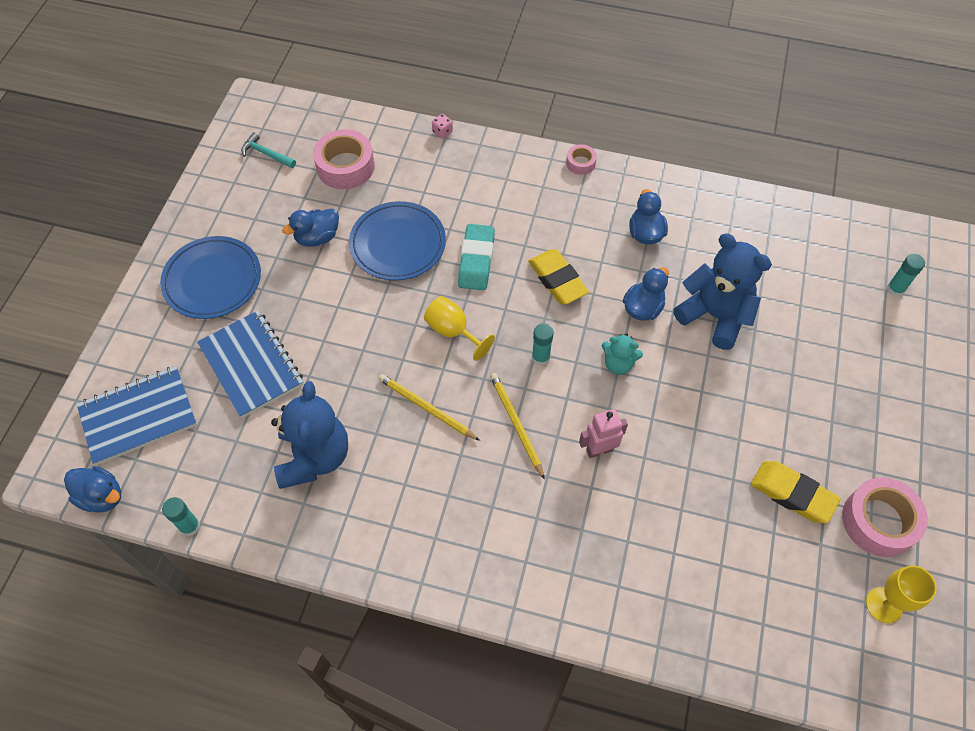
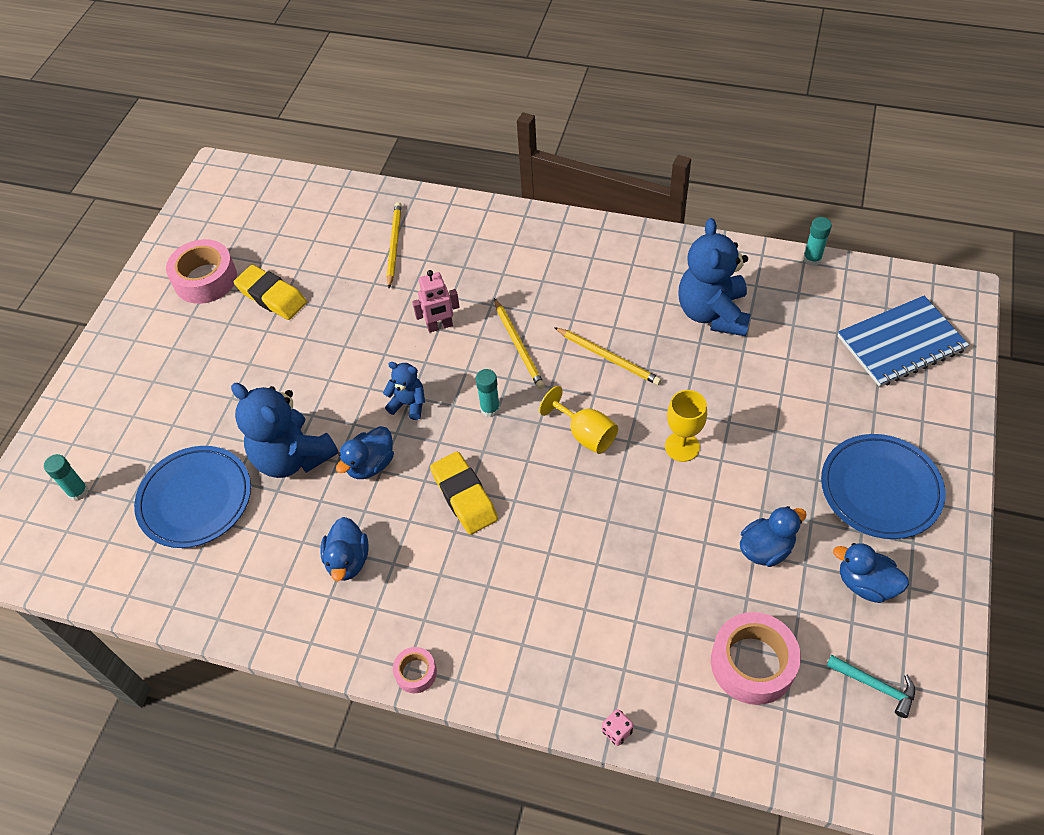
camera: 175 degrees left, 5 degrees down
(102, 496) = (903, 278): blue duck -> blue duck (865, 584)
(251, 365) = (801, 394): blue notebook -> none
(398, 244) = (661, 541): blue plate -> blue plate (195, 499)
(476, 260) = (561, 520): turquoise eraser -> none
(618, 364) = (408, 404): turquoise teddy bear -> blue teddy bear
(668, 565) = (394, 245): none -> yellow pencil
(884, 605) = (228, 226): yellow goblet -> yellow goblet (682, 446)

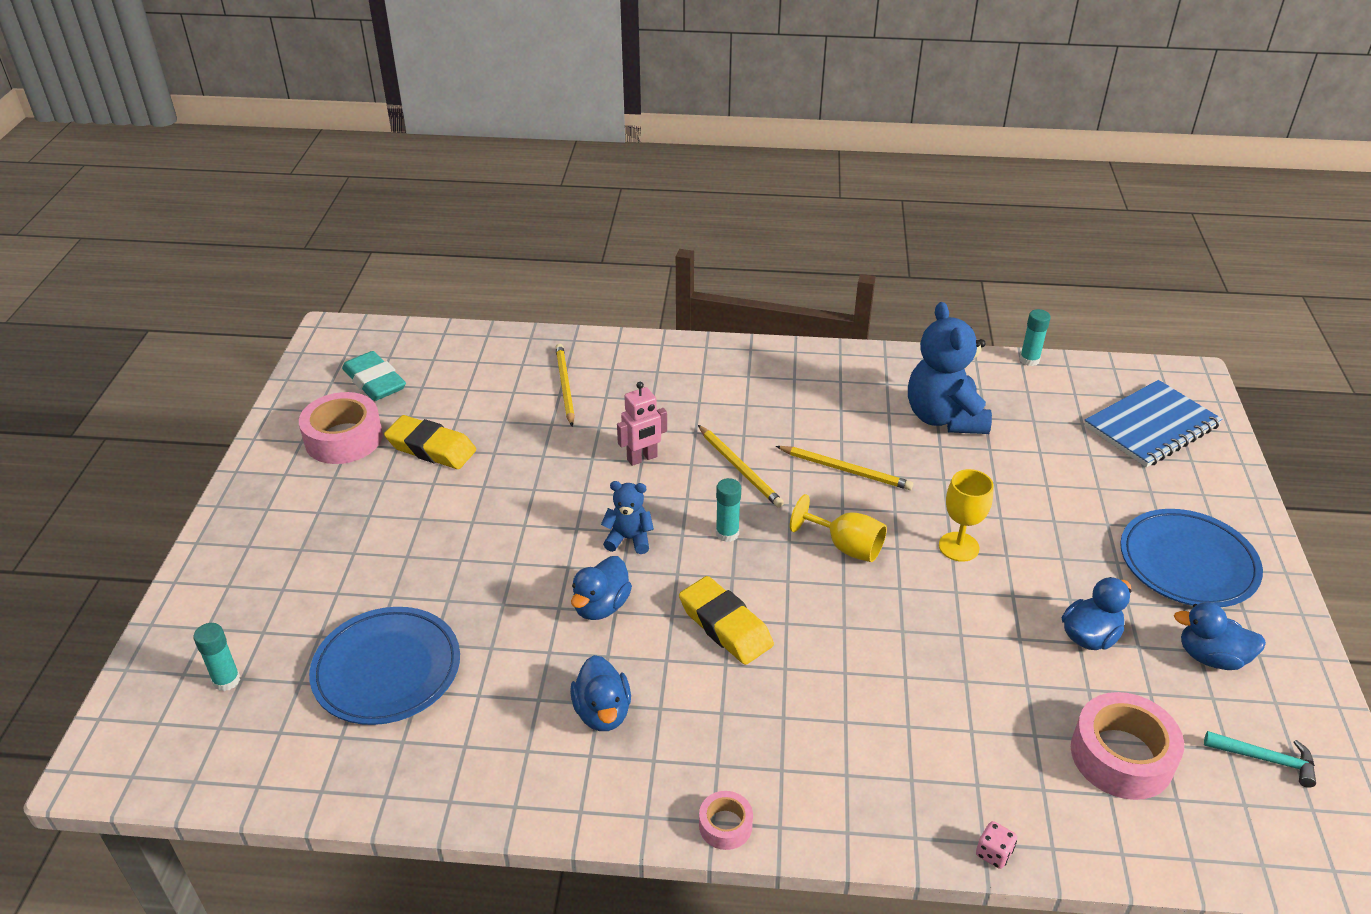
camera: 15 degrees left, 15 degrees down
(241, 225) = (375, 382): none -> turquoise eraser
(292, 457) = (501, 609): blue teddy bear -> none

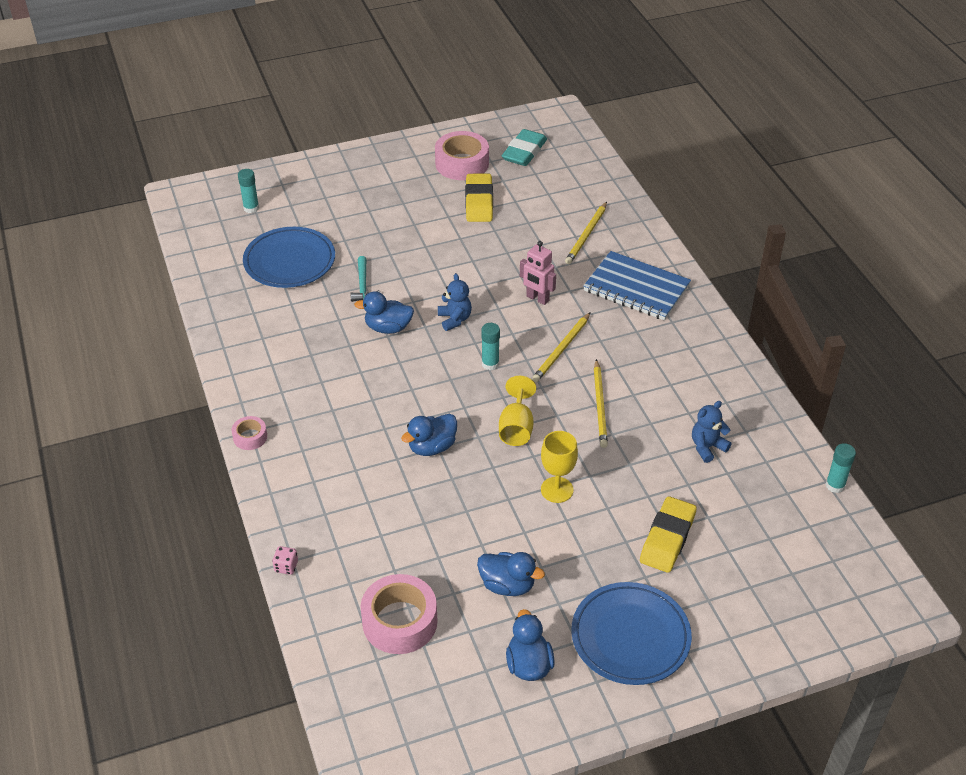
camera: 65 degrees right, 5 degrees up
(565, 386) = (586, 235): yellow pencil -> yellow pencil turned 150 degrees clockwise
(602, 712) = (305, 358): blue duck -> blue duck (432, 447)
(725, 626) = (404, 389): yellow eraser -> yellow eraser (667, 538)
(944, 418) = (707, 447): blue teddy bear -> blue teddy bear, size x0.51
(1151, 426) = (801, 588): blue notebook -> blue notebook (636, 288)
(1265, 759) = (440, 709): turquoise hammer -> turquoise hammer (363, 285)

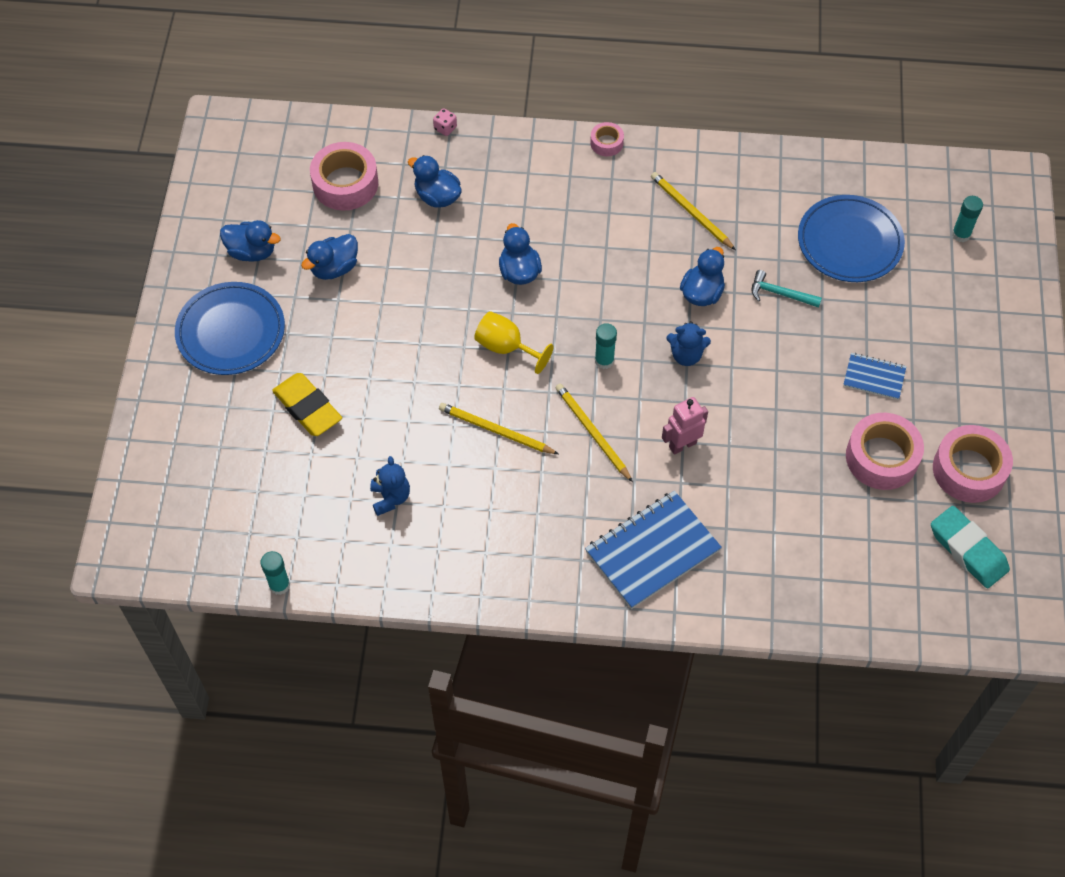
camera: 115 degrees right, 15 degrees up
(378, 538) = (437, 197): none -> blue duck
(412, 220) = (874, 377): none -> blue notebook
(479, 202) = (881, 457): yellow eraser -> pink tape
(557, 490) = (413, 347): yellow goblet -> none
(586, 235) = (770, 544): yellow pencil -> yellow pencil (691, 212)

